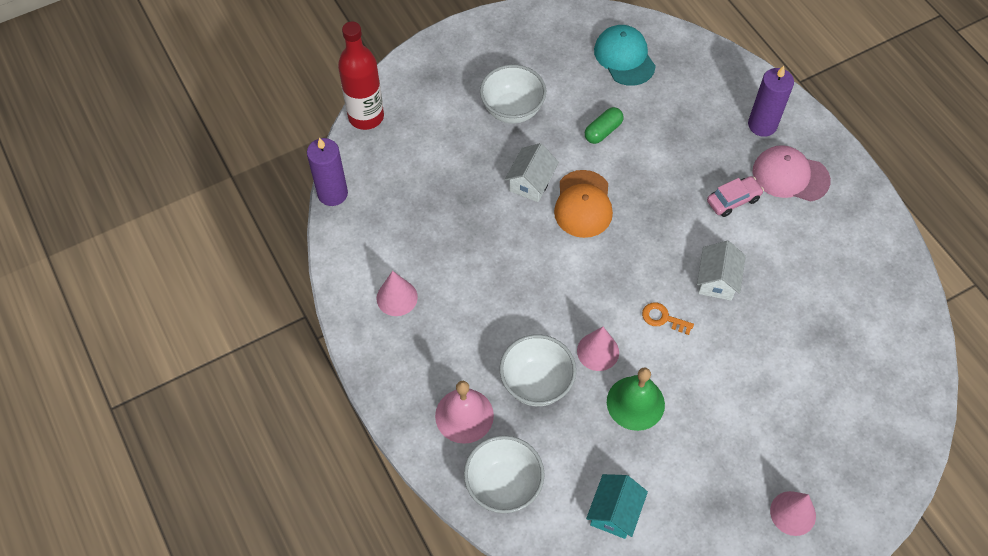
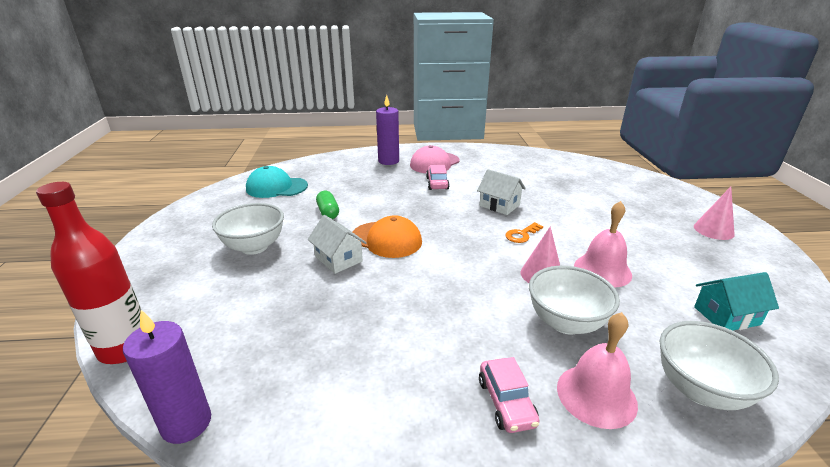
camera: 65 degrees left, 30 degrees down
(397, 297) = (397, 406): pink cone -> none
(430, 360) = (506, 402): none -> pink car
(614, 512) = (726, 316): turquoise house -> turquoise house turned 60 degrees counterclockwise
(635, 403) = (602, 270): green bell -> pink bell

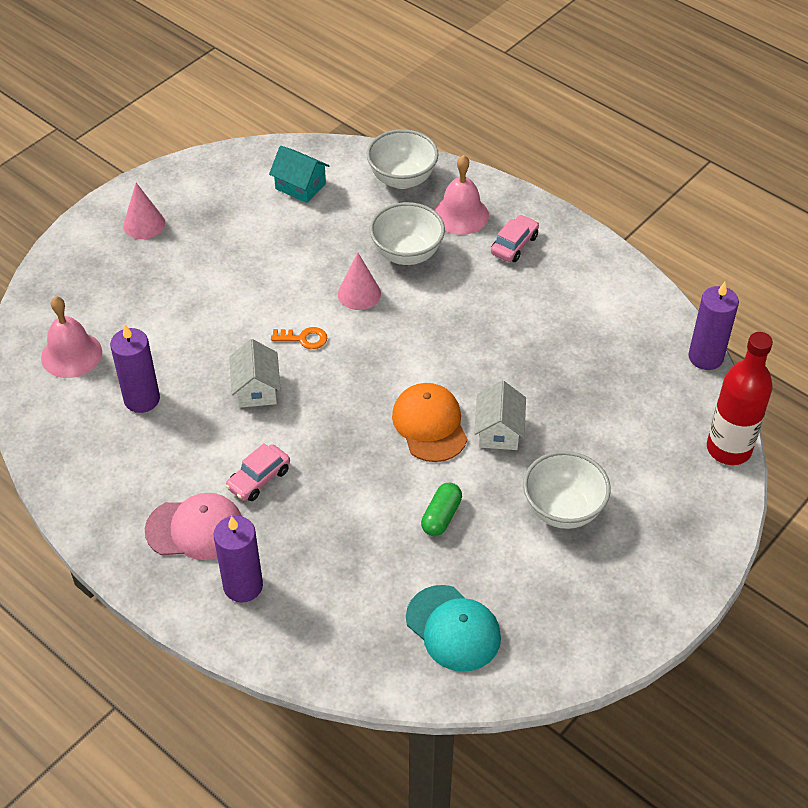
camera: 135 degrees left, 20 degrees up
(535, 178) = (142, 399): none -> purple candle
(602, 270) = (308, 264): pink bell -> pink bell (71, 354)

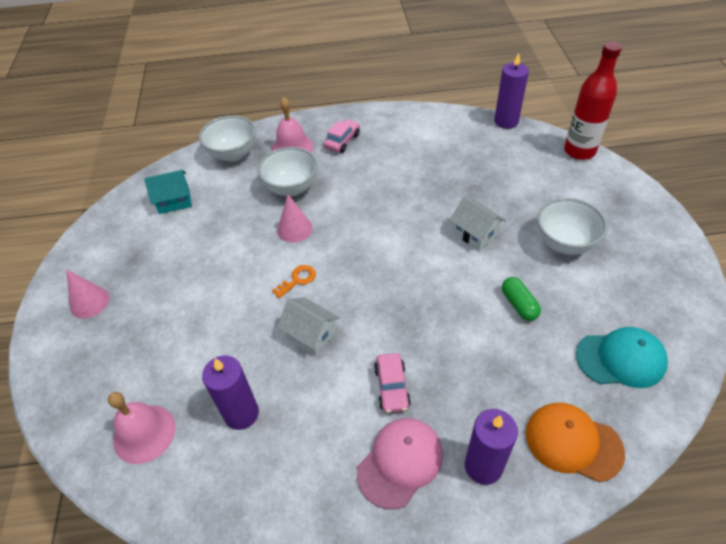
camera: 45 degrees left, 0 degrees up
(430, 424) = (437, 262): orange cap -> orange cap (573, 442)
(514, 245) = (342, 141): pink car -> pink car turned 45 degrees clockwise

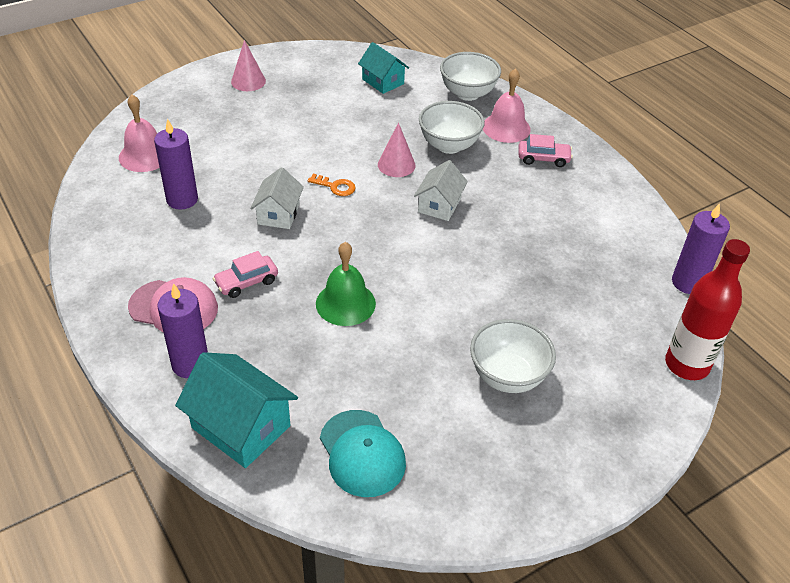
camera: 60 degrees right, 5 degrees down
(450, 318) = (345, 303): none -> green bell
(475, 233) = (473, 296): white house -> white house (439, 205)
(519, 304) = (392, 353): green capsule -> none
(573, 442) = (241, 427): orange cap -> turquoise house

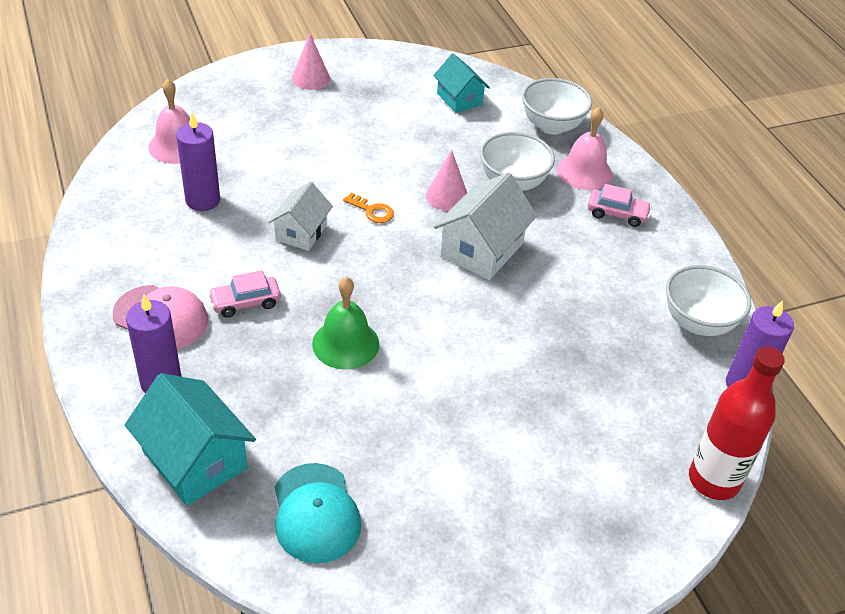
camera: 10 degrees right, 0 degrees up
(439, 205) = (482, 249): white house -> white house, size x1.56
(507, 376) = (502, 457): white bowl -> white bowl (698, 322)

